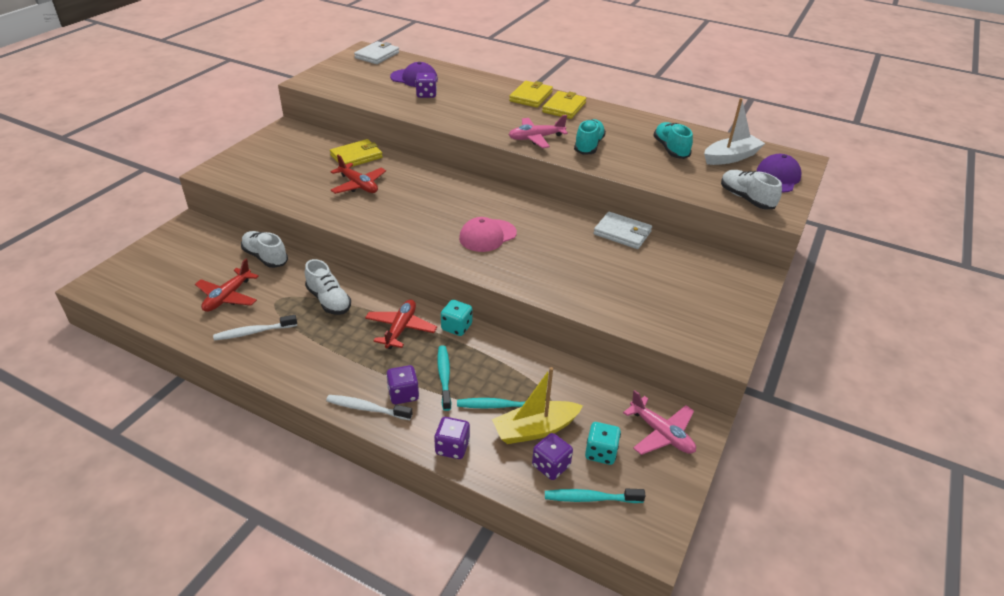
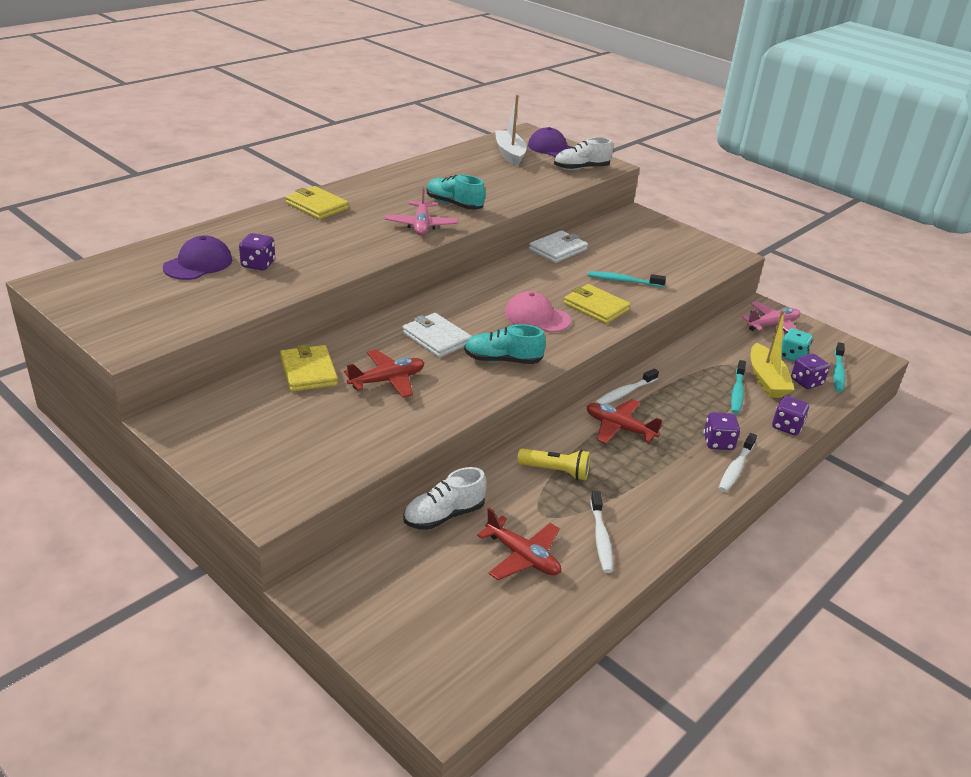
camera: 75 degrees left, 5 degrees down
(329, 300) = (556, 471): white shoe -> yellow flashlight
(377, 55) = (85, 277): white wallet -> white wallet (436, 338)
(444, 376) = (696, 414): turquoise toothbrush -> turquoise toothbrush (623, 281)
(456, 327) = (624, 393): turquoise dice -> white toothbrush
(487, 236) = (536, 317): pink cap -> pink cap turned 135 degrees clockwise
(564, 107) = (358, 196): yellow wallet -> yellow wallet (596, 307)
(670, 149) = (482, 172): turquoise shoe -> turquoise shoe (502, 360)

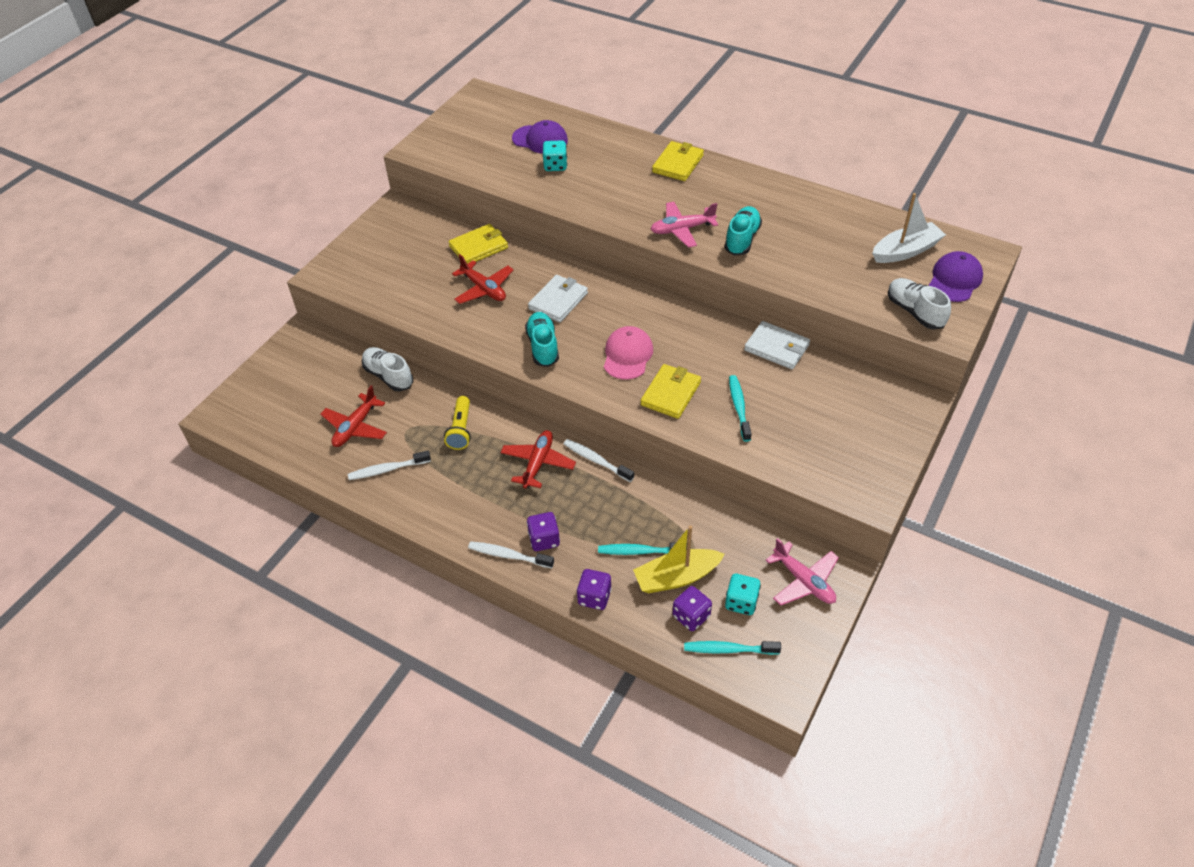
camera: 80 degrees right, 15 degrees up
(258, 264) = (555, 166): purple dice -> turquoise dice

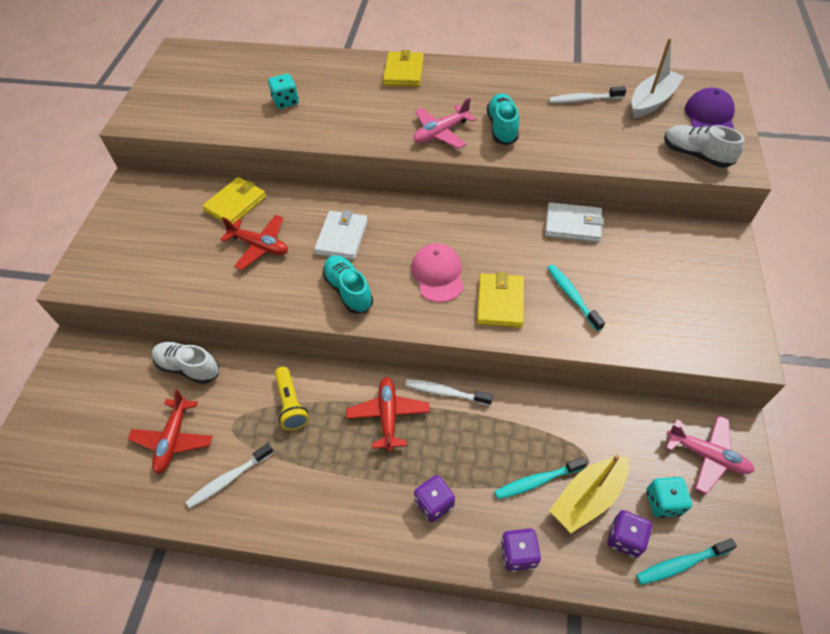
camera: 20 degrees left, 5 degrees up
(508, 555) = (405, 537): white toothbrush -> white toothbrush (583, 100)
(540, 139) = (259, 80): purple cap -> none

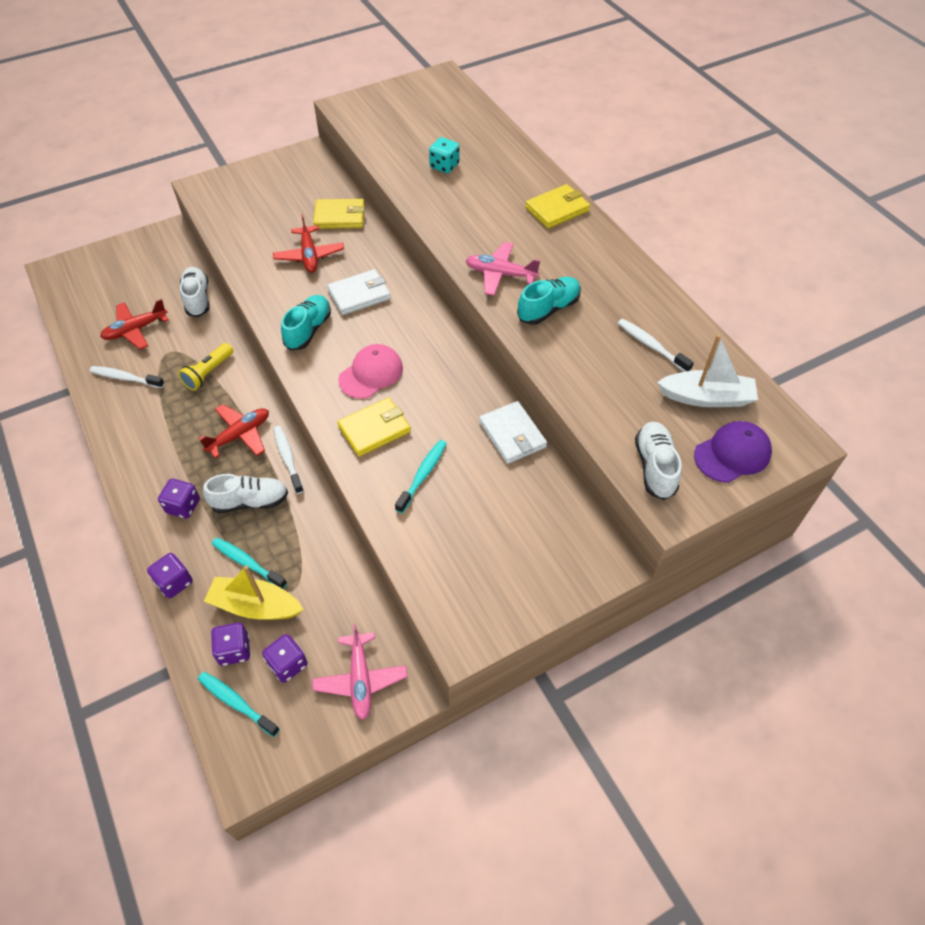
camera: 50 degrees right, 0 degrees up
(470, 445) = (250, 501): none -> white shoe
(663, 502) = (288, 664): turquoise dice -> purple dice

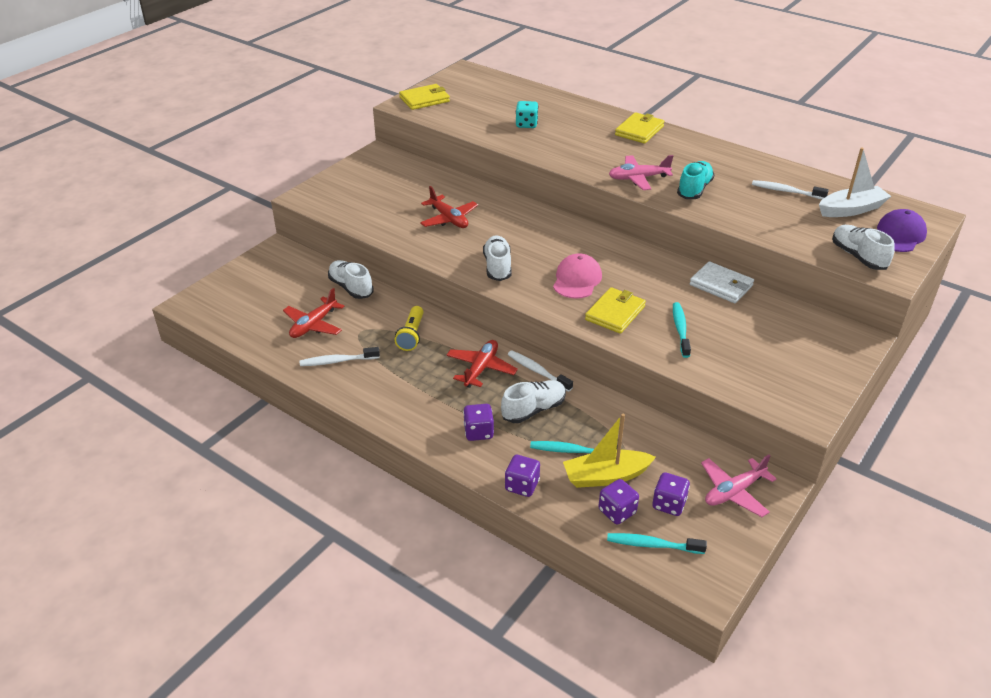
camera: 25 degrees left, 15 degrees down
(308, 330) = (497, 267): turquoise shoe -> white shoe
(340, 216) = (448, 187): yellow wallet -> yellow wallet (424, 99)
(359, 294) = (516, 233): white wallet -> none
(360, 679) = (734, 492): pink plane -> pink plane turned 90 degrees clockwise

